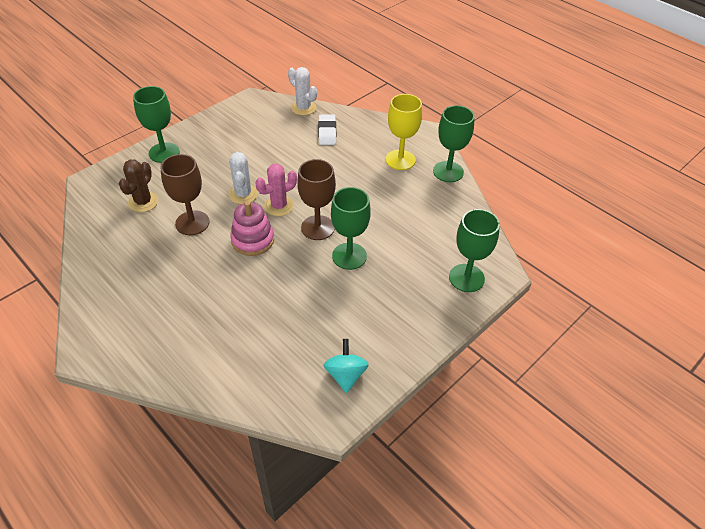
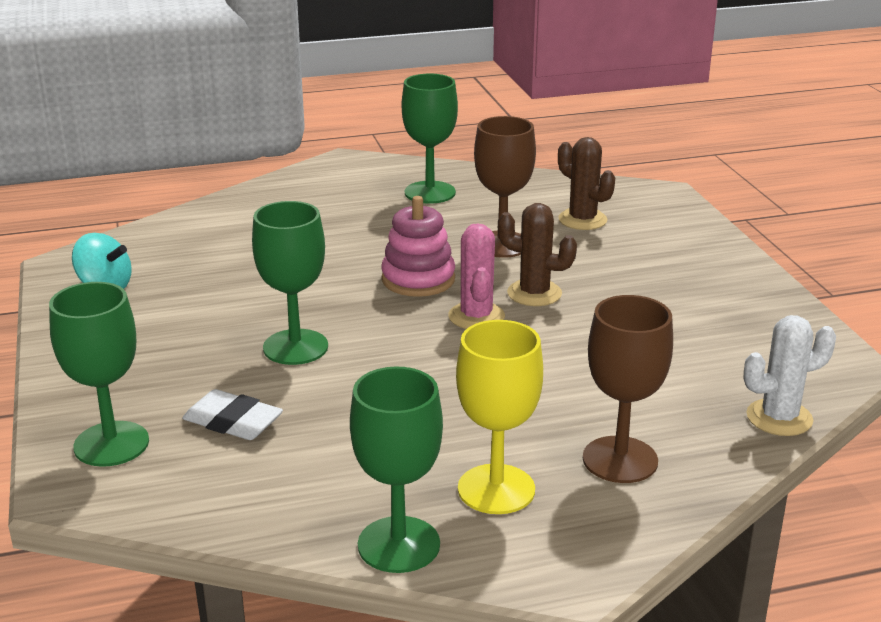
camera: 120 degrees right, 20 degrees down
(164, 152) = (701, 251): green goblet -> green goblet (430, 192)
(243, 194) = (534, 293): white cactus -> brown cactus
(317, 228) = (389, 337): brown goblet -> brown goblet (620, 460)
(327, 132) = (663, 422): white eraser -> white eraser (233, 422)

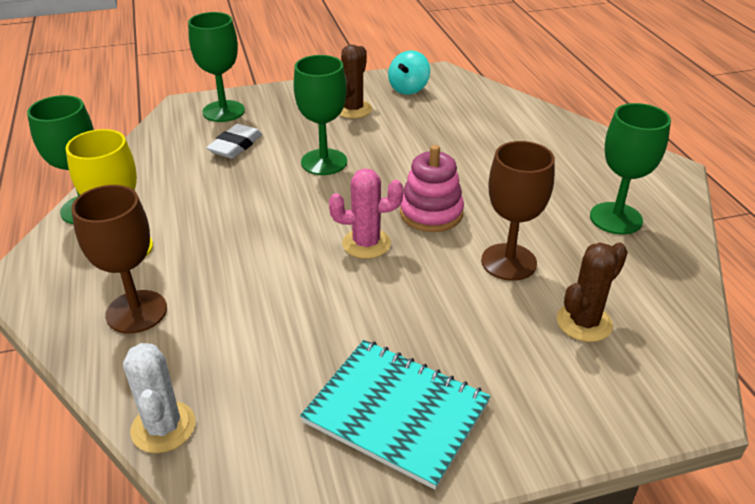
camera: 90 degrees right, 10 degrees up
(534, 293) = (409, 278): brown cactus -> brown cactus (353, 109)
(715, 302) = (396, 413): none -> turquoise notebook

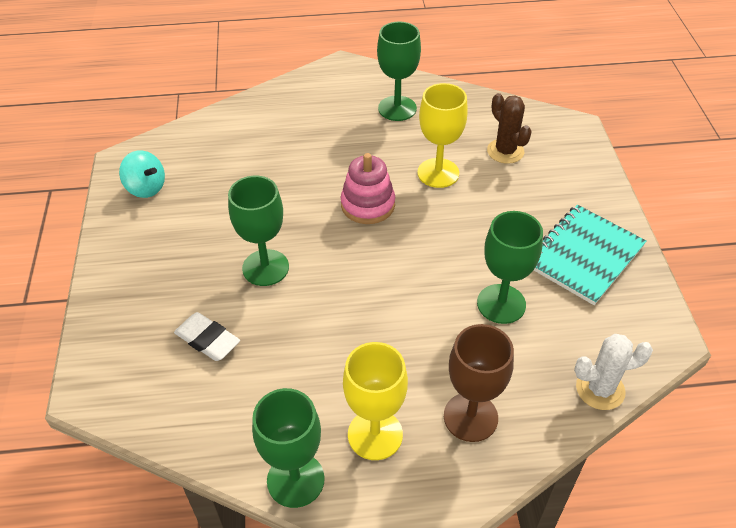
camera: 80 degrees left, 10 degrees up
(223, 111) = (123, 351): green goblet -> green goblet (501, 304)
(353, 109) = (170, 235): brown cactus -> none
(366, 244) = (401, 250): pink cactus -> none
(508, 262) = (438, 173): brown goblet -> yellow goblet

